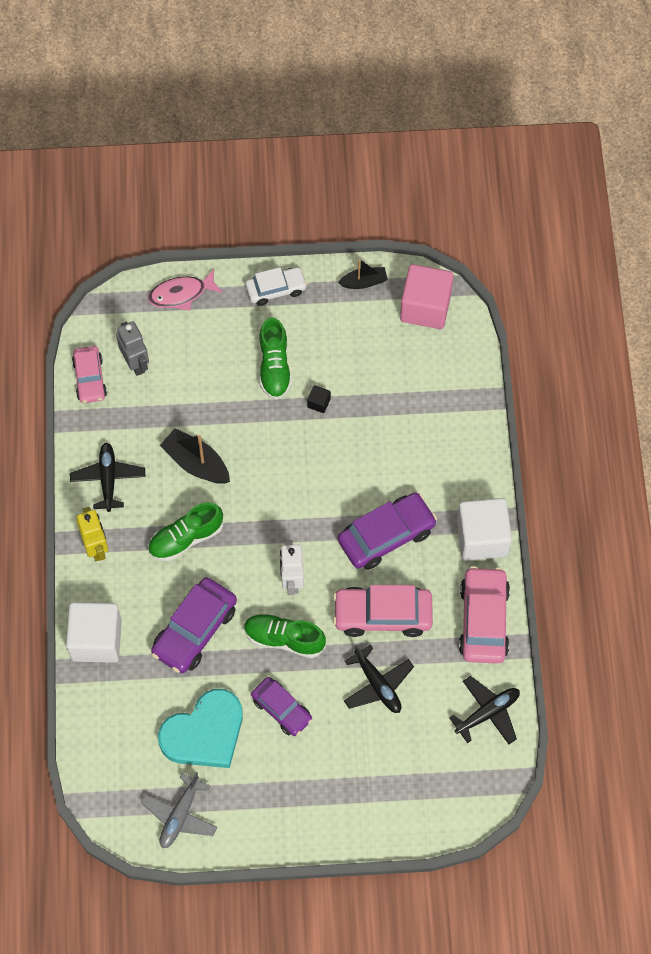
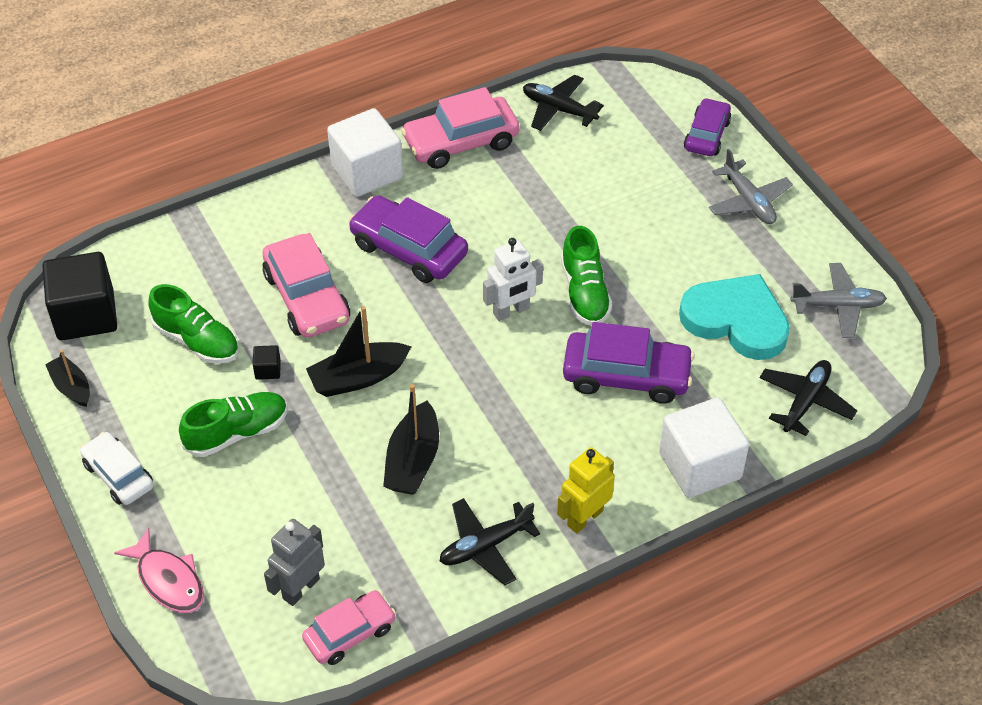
camera: 115 degrees left, 15 degrees down
(186, 538) = (518, 430): green shoe -> green shoe (197, 341)
(281, 709) = (664, 266): purple car -> purple car (706, 135)
(283, 456) = (358, 378): none -> black boat
(316, 809) = (748, 201): none -> grey plane
(377, 684) = (584, 199): black plane -> black plane (805, 402)
(382, 615) = (504, 221): pink car -> pink car (307, 298)
(425, 307) = (86, 315): pink cube -> black cube

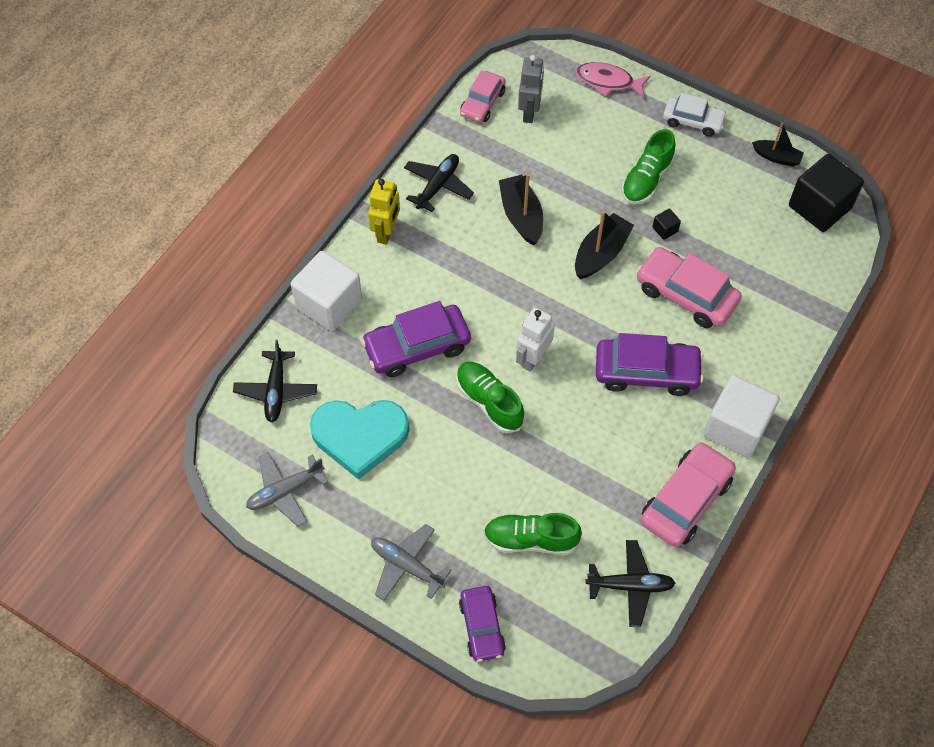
camera: 150 degrees right, 10 degrees up
(197, 341) = (729, 226): green shoe -> green shoe (530, 539)

